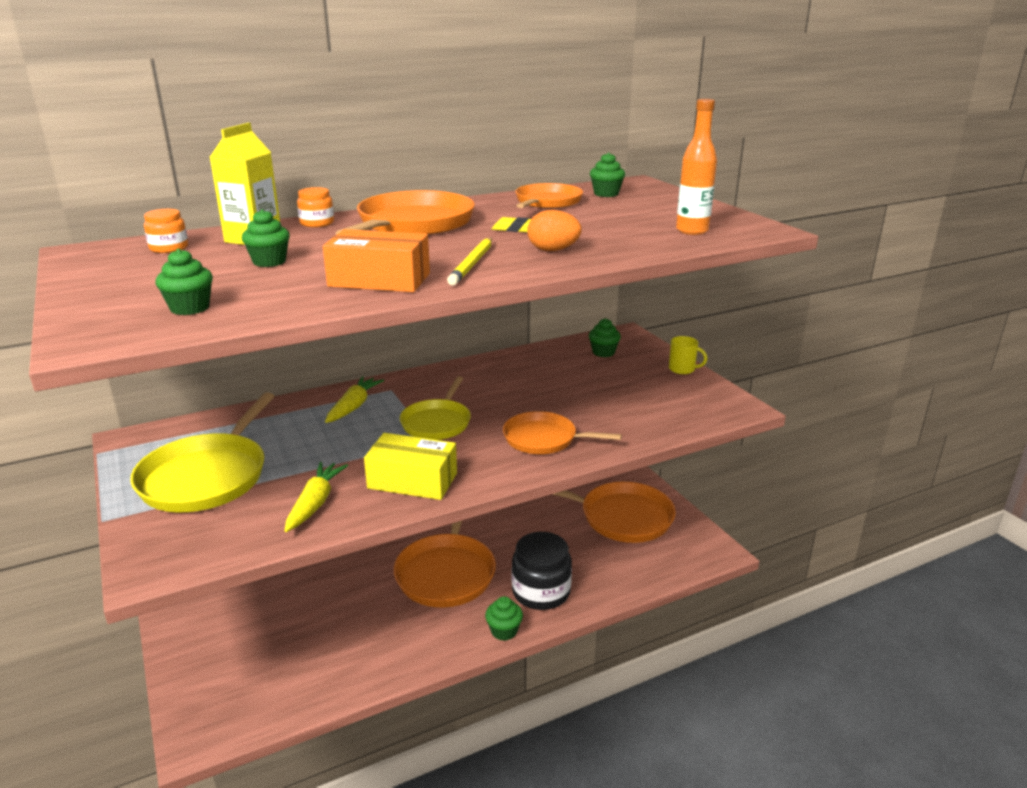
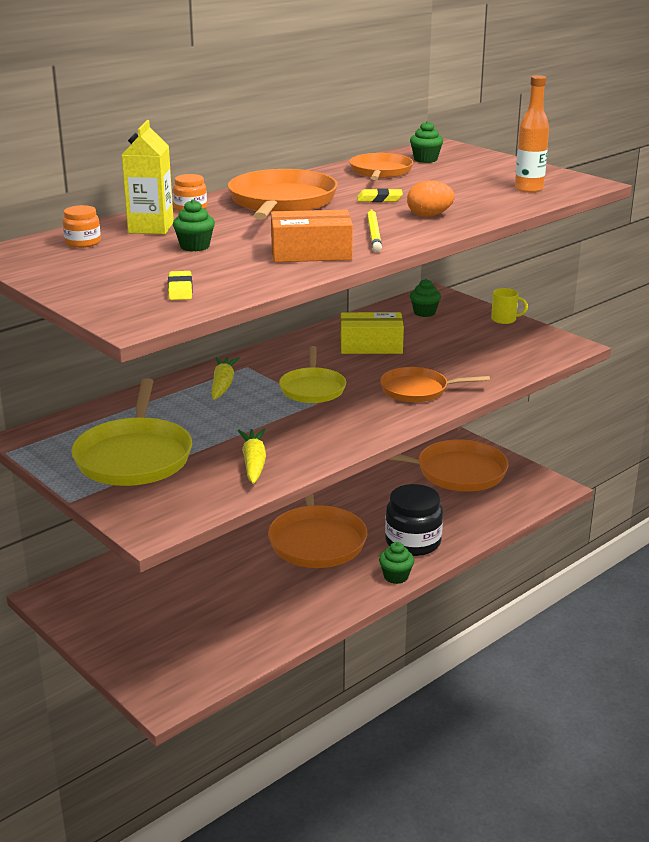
camera: 15 degrees left, 0 degrees up
(190, 308) = (180, 289): green cupcake -> yellow eraser
(412, 480) = (326, 435): yellow box -> yellow box (371, 346)

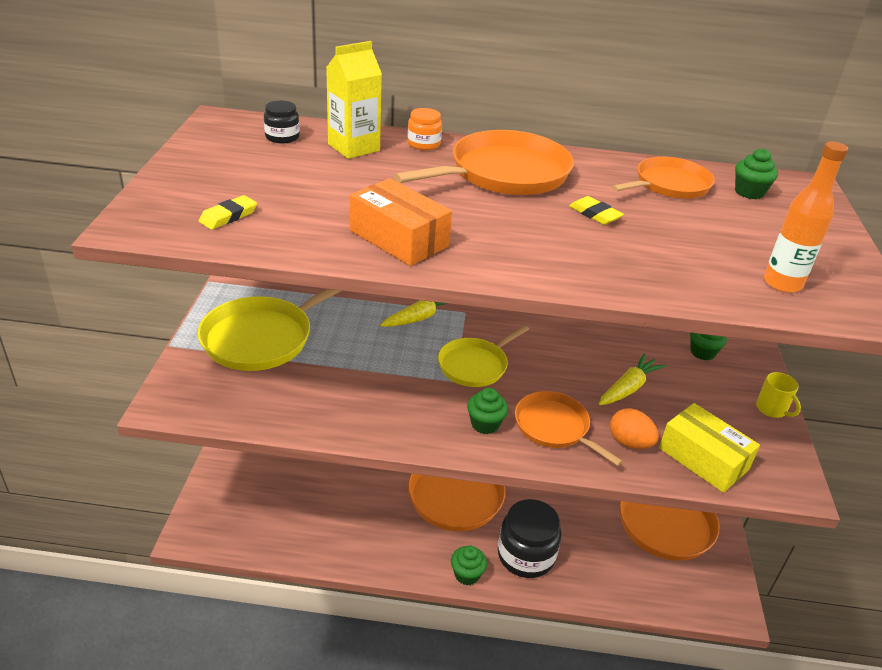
camera: 45 degrees right, 10 degrees up
(83, 242) = (282, 137): orange jar -> black jar
(195, 246) = (337, 181): green cupcake -> green cupcake (485, 424)
(254, 463) = (316, 402): yellow carrot -> yellow carrot (628, 388)
(371, 346) = (594, 356): yellow box -> yellow box (703, 459)
(374, 233) = (499, 248): yellow pencil -> none
(429, 215) = (596, 258): orange egg -> orange egg (629, 442)

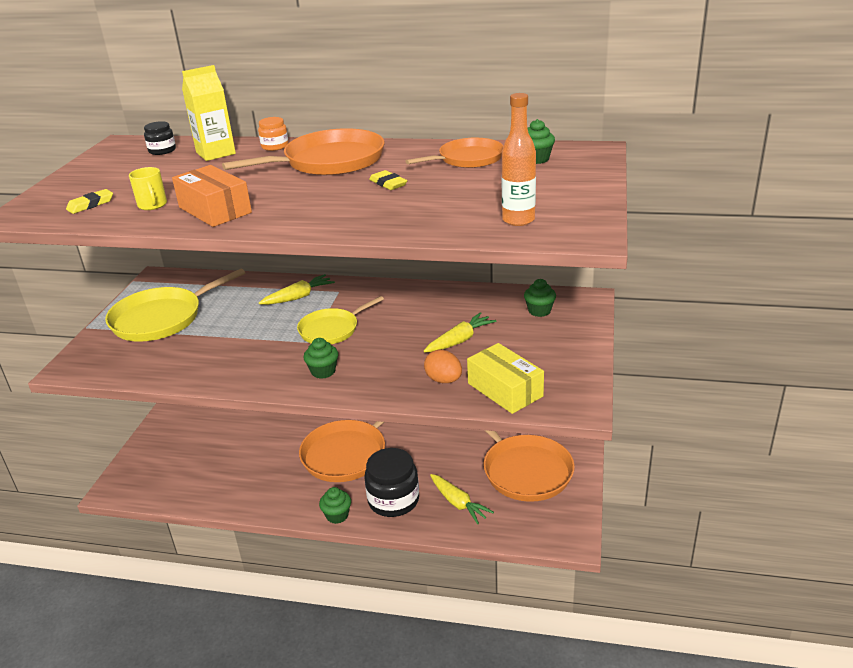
camera: 10 degrees right, 5 degrees down
(554, 427) = (382, 371): orange pan -> none
(599, 561) = (458, 503): none -> yellow carrot
(772, 409) = (585, 351): yellow mug -> yellow mug (152, 205)

